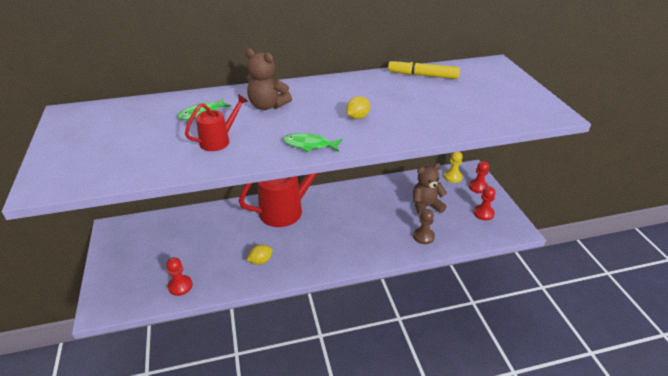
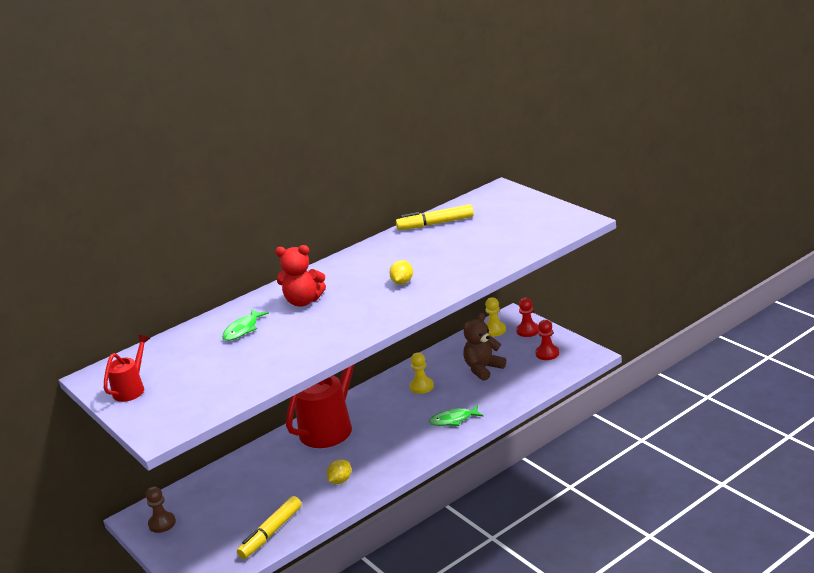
camera: 20 degrees left, 10 degrees down
(180, 286) = (271, 533): red pawn -> yellow marker
(219, 141) = (287, 345): red watering can -> red watering can (131, 389)
(267, 106) = (303, 301): brown teddy bear -> red teddy bear
(309, 145) = (378, 319): green fish -> green fish (453, 420)
(371, 203) = (421, 386): none -> yellow pawn
(423, 236) = (498, 396): brown pawn -> brown pawn (162, 523)

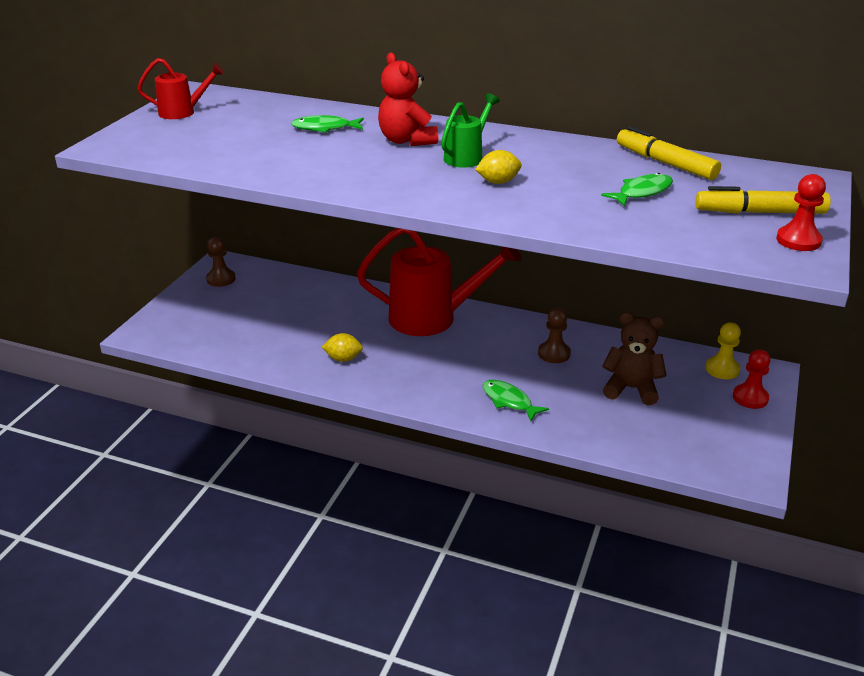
camera: 55 degrees right, 5 degrees up
(271, 533) = (234, 346): yellow marker -> yellow marker (760, 212)
(354, 285) = (466, 157): none -> green watering can
(421, 386) = (554, 354): yellow pawn -> brown pawn
(464, 241) = (642, 192): none -> green fish
(547, 353) = (717, 433): red pawn -> red pawn (798, 240)

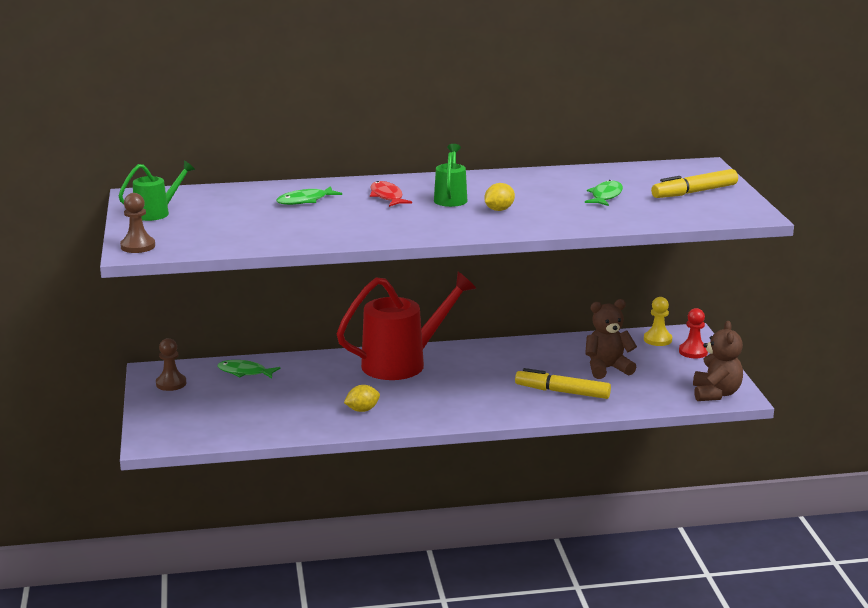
camera: 30 degrees left, 10 degrees down
(182, 112) = (156, 213): red watering can -> green watering can
(406, 140) = (387, 196): red teddy bear -> red fish
(509, 401) = (527, 401): green fish -> green fish (245, 372)
(554, 354) = (527, 362): brown pawn -> brown pawn (138, 246)
(665, 163) = (596, 175): yellow marker -> yellow marker (562, 392)
(728, 463) = (716, 394): none -> brown teddy bear
(798, 240) = (735, 203): red pawn -> none

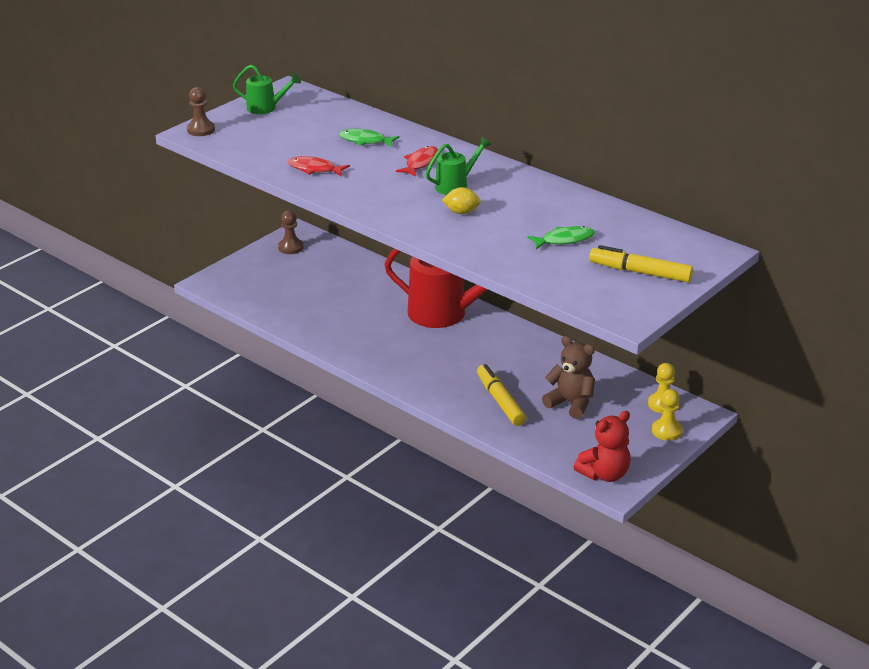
camera: 50 degrees right, 10 degrees up
(245, 372) = (343, 263): green fish -> none
(316, 230) = (314, 169): none -> red fish
(362, 410) = (353, 333): yellow lemon -> none
(693, 352) = (667, 431): red pawn -> yellow pawn
(716, 394) = (604, 474): brown teddy bear -> red teddy bear

